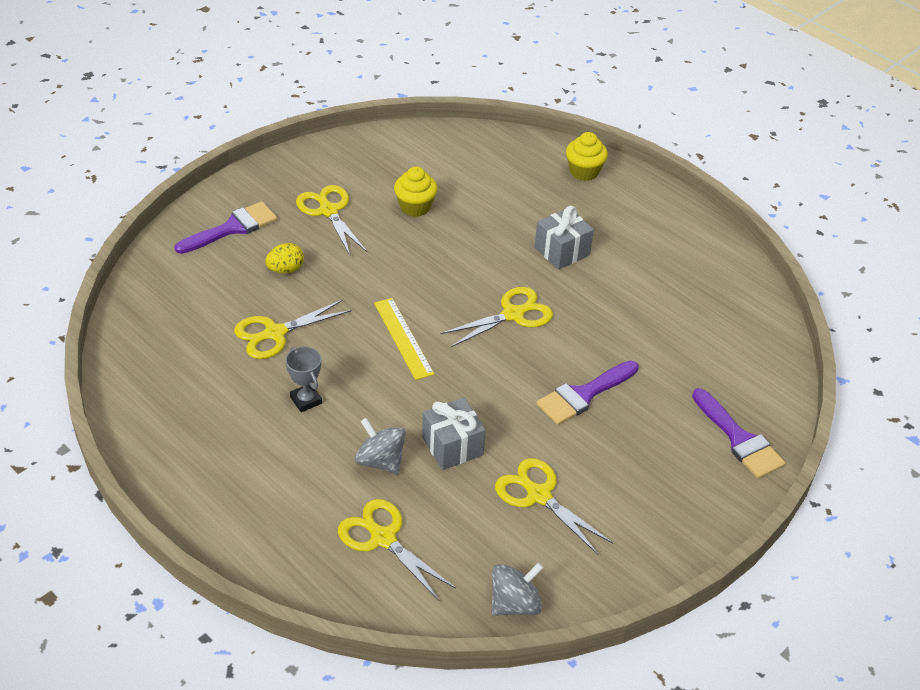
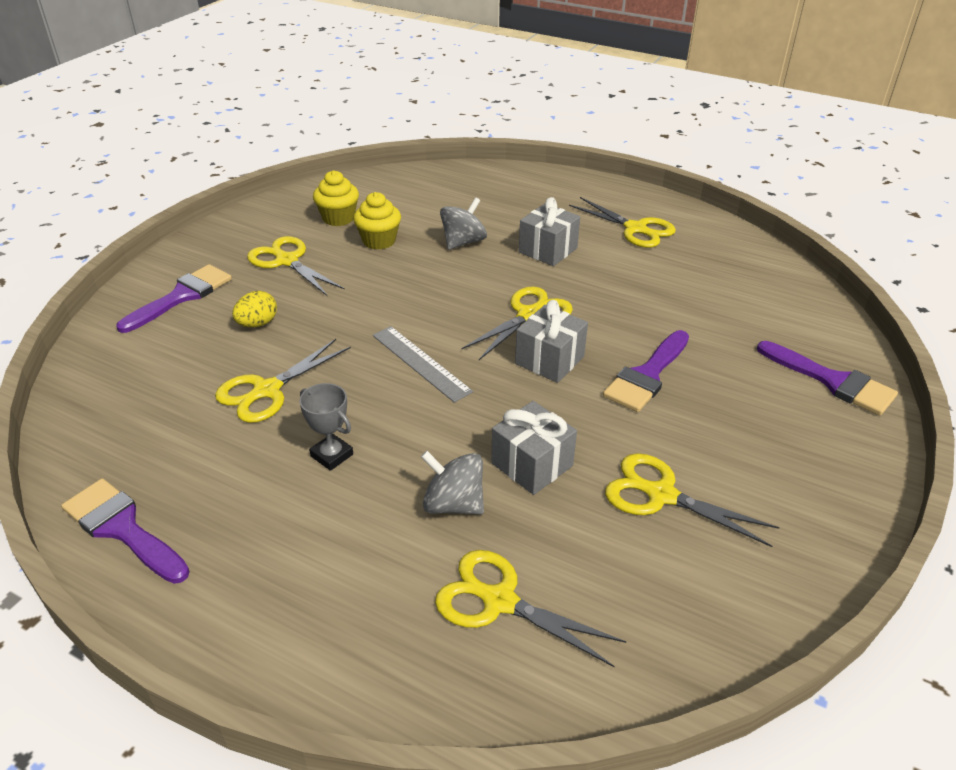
camera: 15 degrees left, 5 degrees down
(144, 418) = (122, 528): none -> purple brush
(403, 338) = (421, 363): yellow ruler -> grey ruler
(509, 361) = (549, 360): none -> grey gift
(515, 604) = (709, 640): grey spinning top -> grey spinning top (463, 242)
(584, 172) = (532, 184): yellow cupcake -> yellow cupcake (338, 218)
(656, 246) = (636, 229): none -> yellow scissors

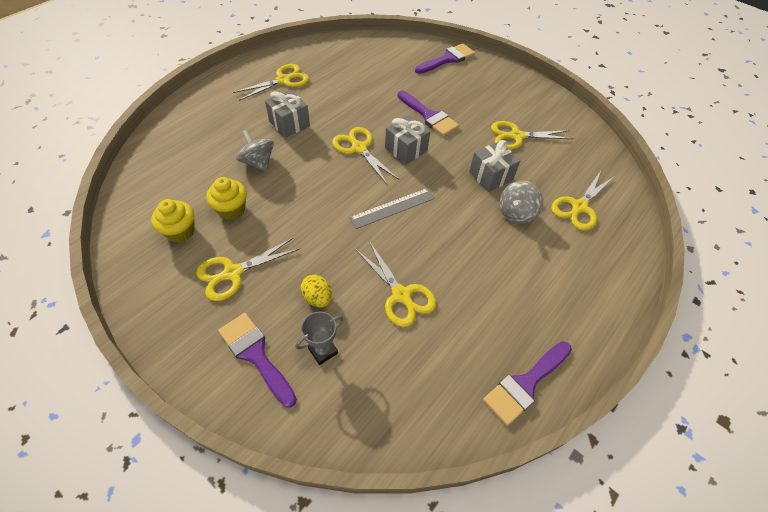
camera: 80 degrees left, 15 degrees up
(332, 455) = (472, 263): grey trophy -> grey trophy (323, 350)
(660, 494) = (516, 136): yellow scissors -> yellow scissors turned 45 degrees clockwise

